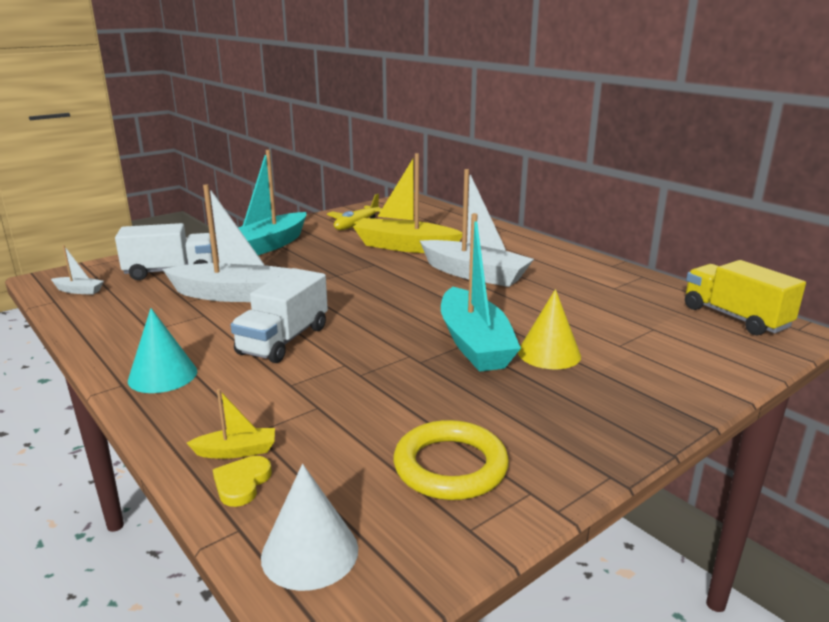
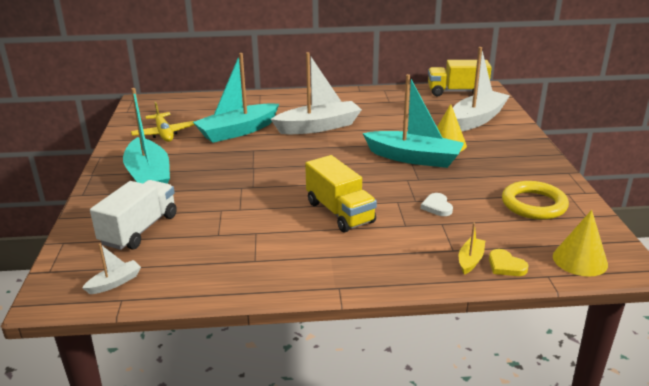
camera: 55 degrees left, 5 degrees up
(162, 375) = (343, 268): turquoise cone -> none
(233, 295) = (234, 213): white boat -> white boat (477, 119)
(284, 340) = (339, 212): white truck -> yellow truck
(310, 552) = (580, 260): white cone -> yellow cone
(358, 392) = (437, 207): none -> white heart
(405, 246) = (238, 131): yellow boat -> turquoise boat

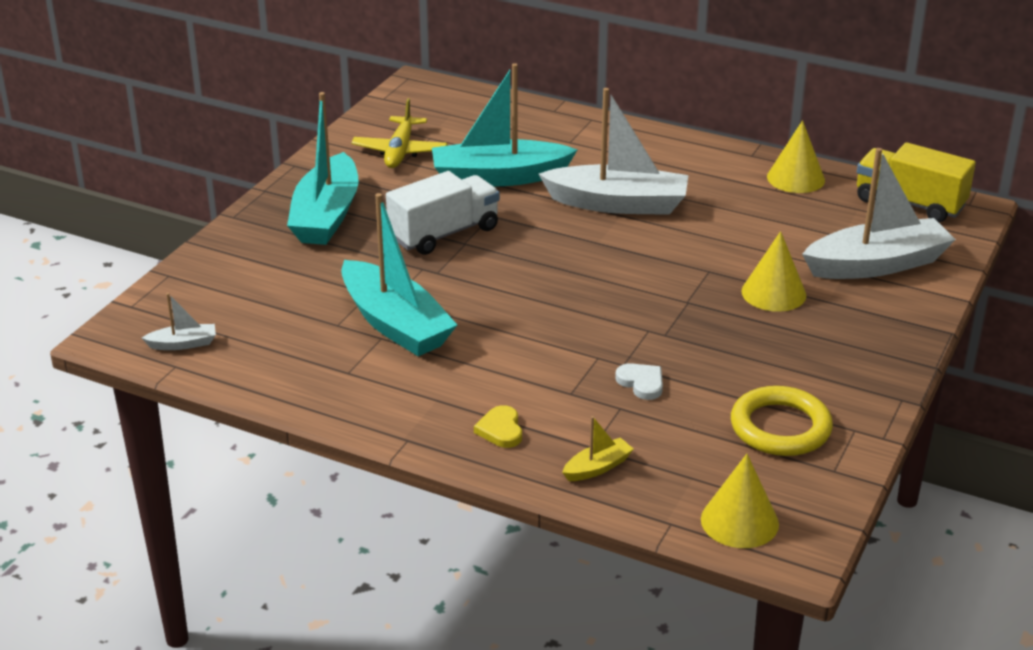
camera: 30 degrees right, 5 degrees up
(139, 230) = (258, 287): white truck -> white truck (444, 233)
(339, 212) = (507, 346): yellow truck -> none
(393, 95) = (795, 178): none -> yellow cone
(414, 158) = (697, 300): turquoise boat -> turquoise boat (395, 324)
(437, 207) = (641, 383): white heart -> white heart turned 120 degrees clockwise
(505, 266) = (633, 491): yellow heart -> yellow heart (500, 430)

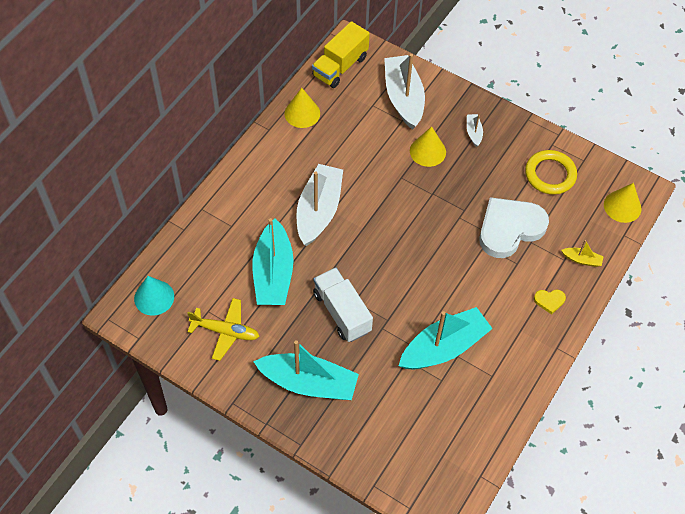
camera: 85 degrees left, 25 degrees up
(183, 344) = (457, 472): white boat -> white boat (473, 132)
(444, 101) = (154, 297): none -> turquoise cone
(597, 468) = (582, 260): yellow boat -> yellow boat turned 135 degrees clockwise
(641, 383) = (509, 228): white heart -> white heart, size x2.48

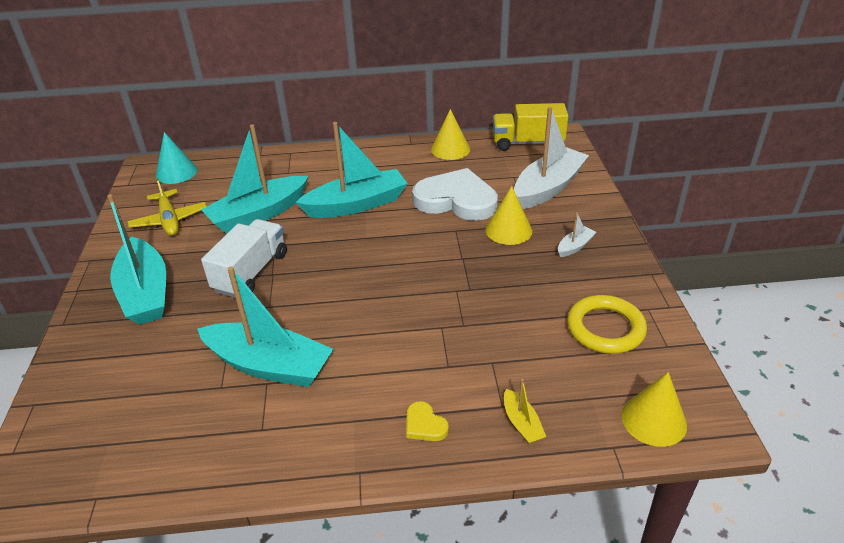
camera: 55 degrees right, 20 degrees down
(319, 211) = (356, 205): white boat -> turquoise boat
(509, 228) = (488, 335): white heart -> white heart (456, 200)

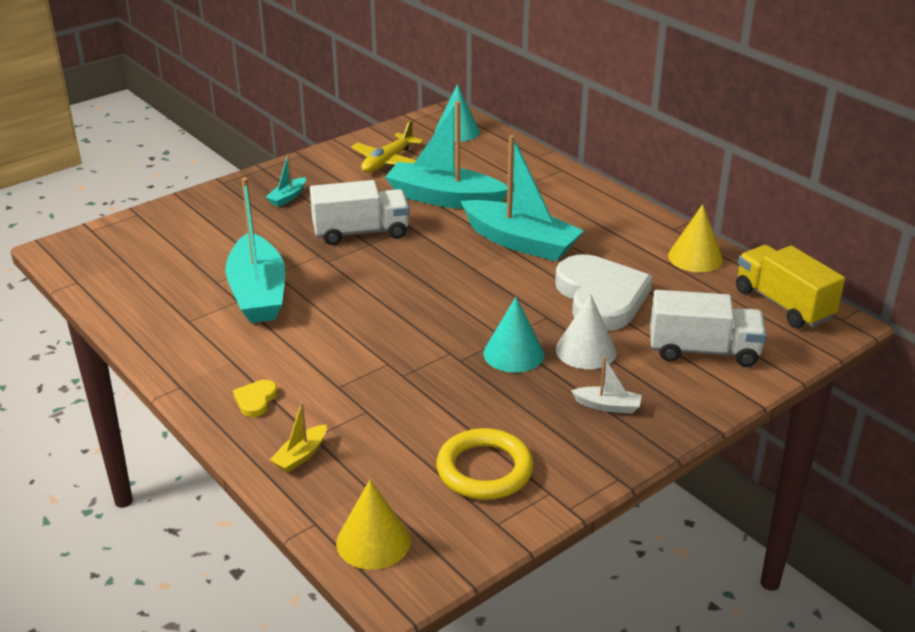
camera: 55 degrees right, 5 degrees down
(145, 293) = (287, 197): turquoise boat -> turquoise boat, size x0.43
(484, 261) = (513, 353): none -> turquoise cone
(508, 230) = (586, 350): yellow cone -> white cone
(548, 188) = (703, 351): white boat -> white truck

